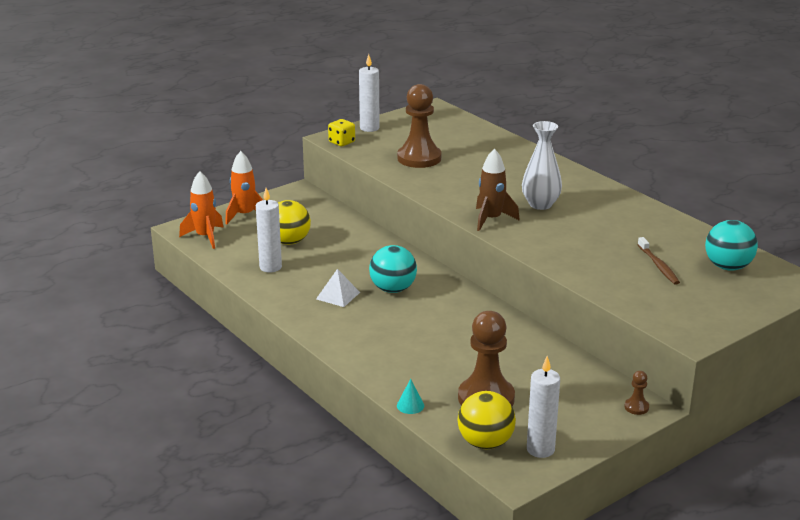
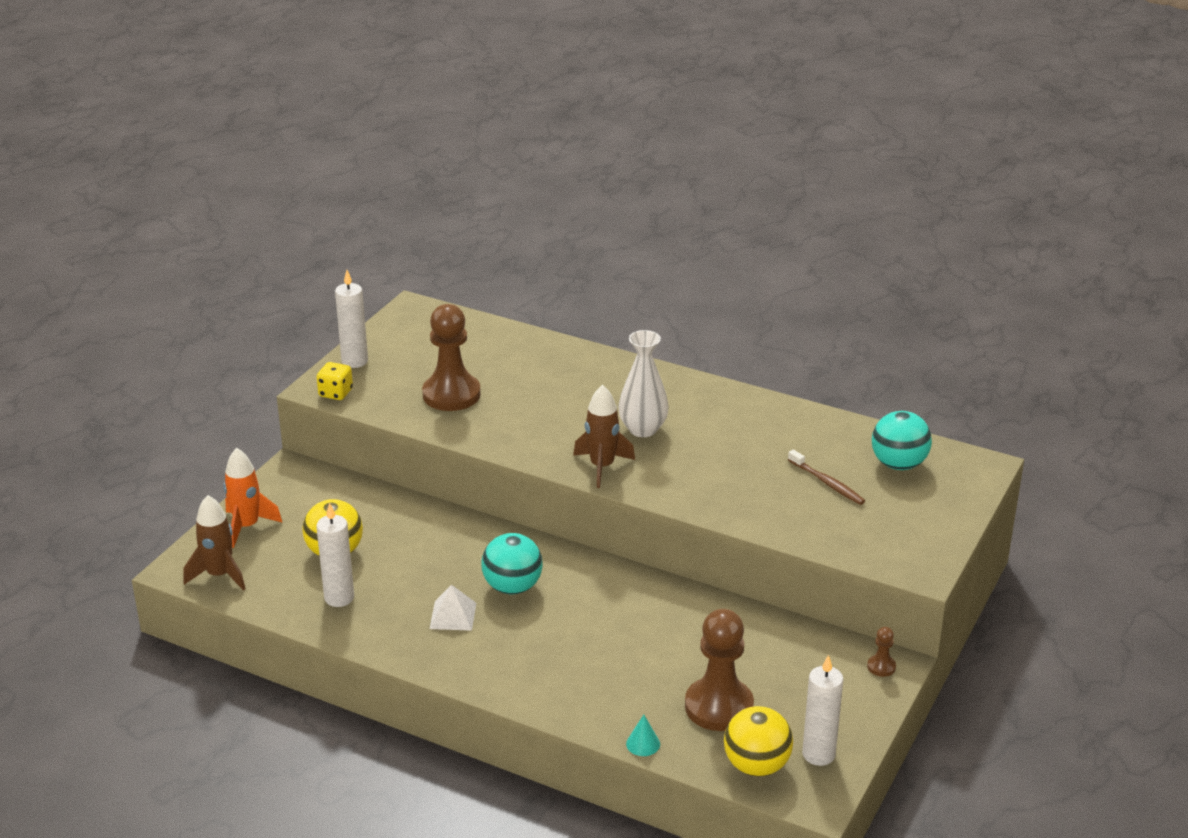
camera: 25 degrees left, 5 degrees up
(205, 237) = (219, 575): orange rocket -> brown rocket

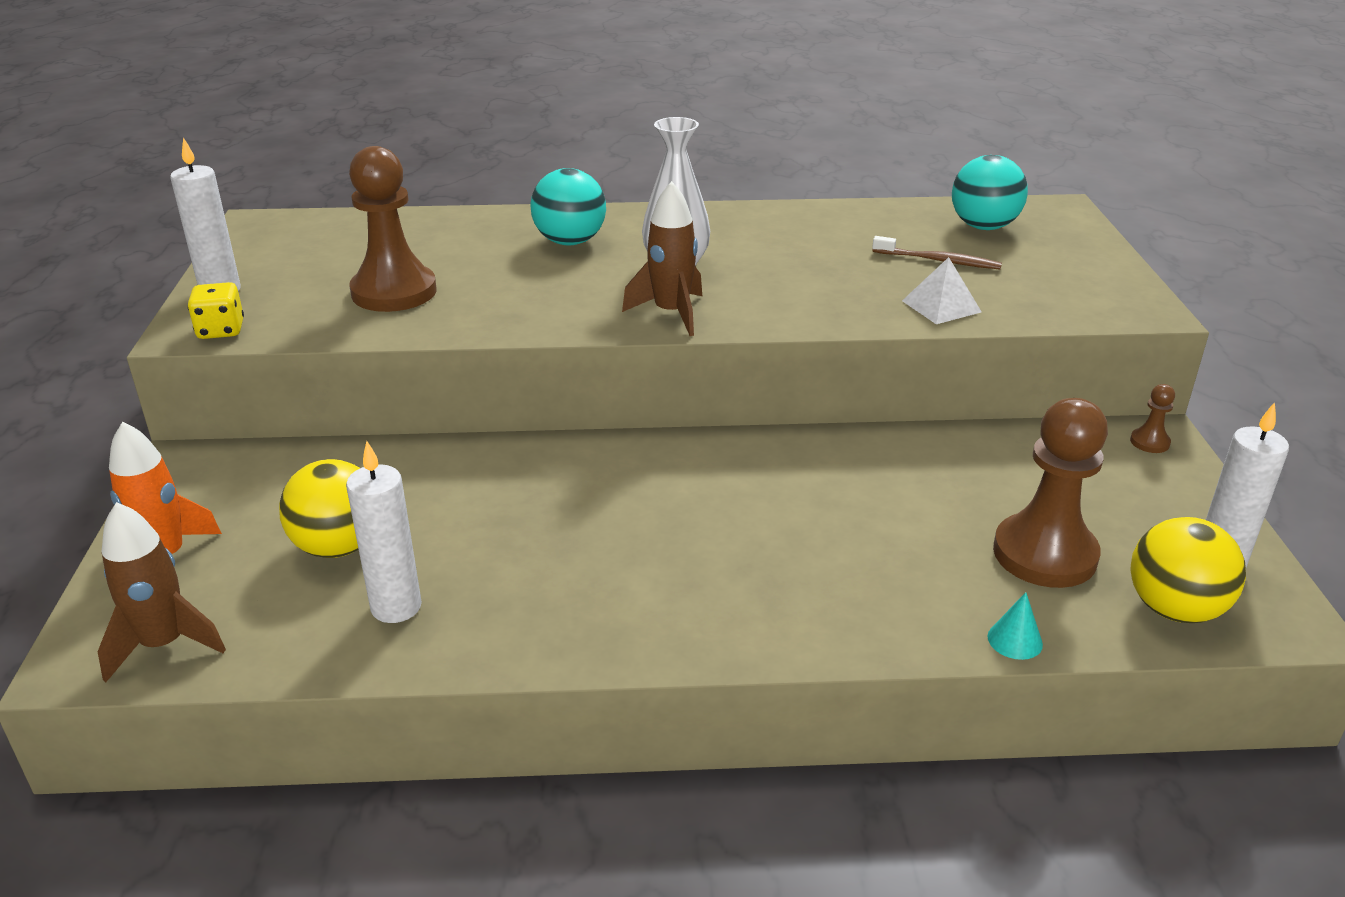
camera: 30 degrees left, 0 degrees up
(453, 615) = (590, 569): white pyramid -> white pyramid (941, 306)
(512, 587) = (637, 505): turquoise ball -> turquoise ball (570, 242)

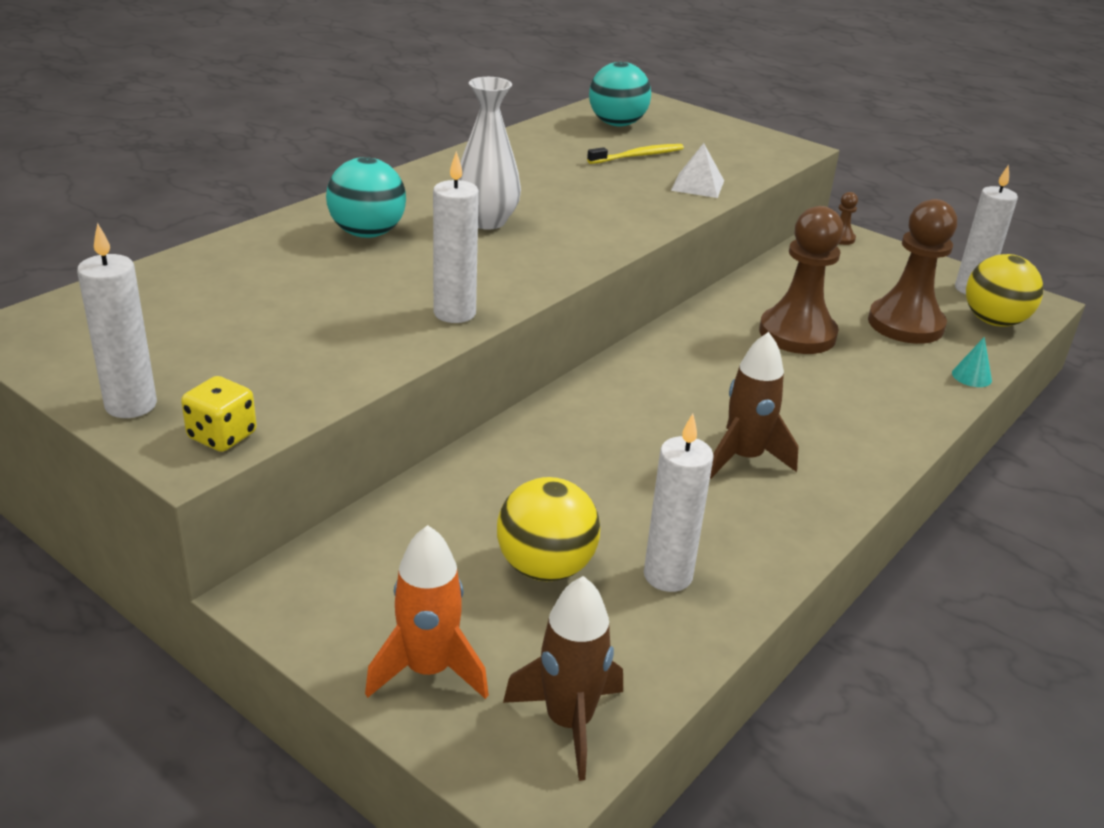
camera: 50 degrees left, 0 degrees up
(394, 292) = (311, 332): brown pawn -> brown pawn (797, 334)
(504, 321) = (454, 313): none -> white candle
(671, 313) = (558, 256): brown rocket -> brown rocket (744, 458)
(939, 261) = (638, 156): brown toothbrush -> yellow toothbrush

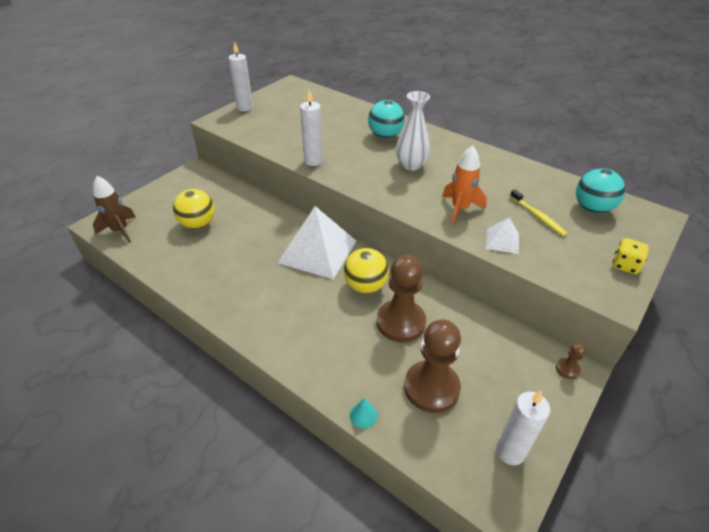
camera: 90 degrees right, 10 degrees up
(222, 436) = (225, 124): yellow dice -> yellow dice (625, 265)
(428, 670) = (153, 201): orange rocket -> orange rocket (460, 209)
(639, 399) = (317, 251): none -> white pyramid
(668, 576) = (186, 256): white candle -> none
(744, 458) = (267, 286): brown rocket -> none
(994, 321) = (454, 455): yellow ball -> yellow ball (365, 286)

